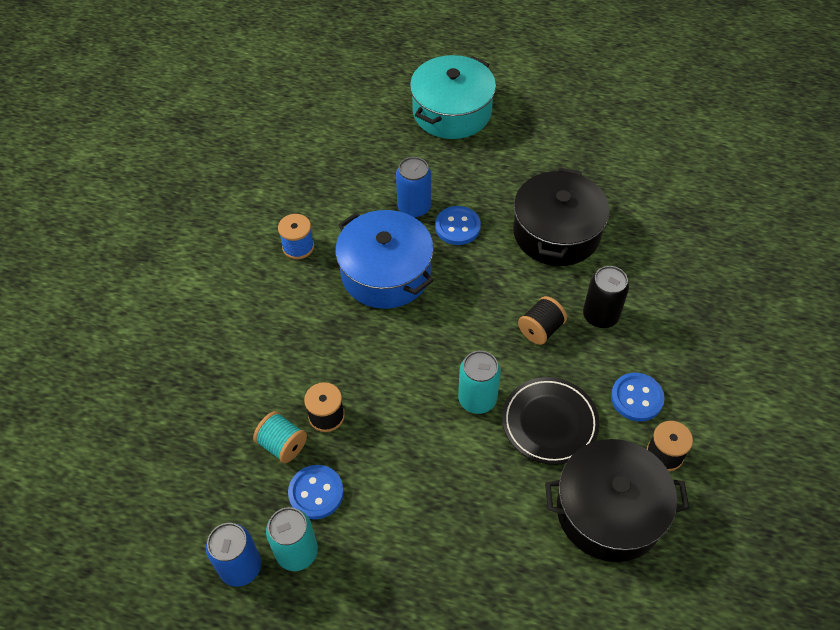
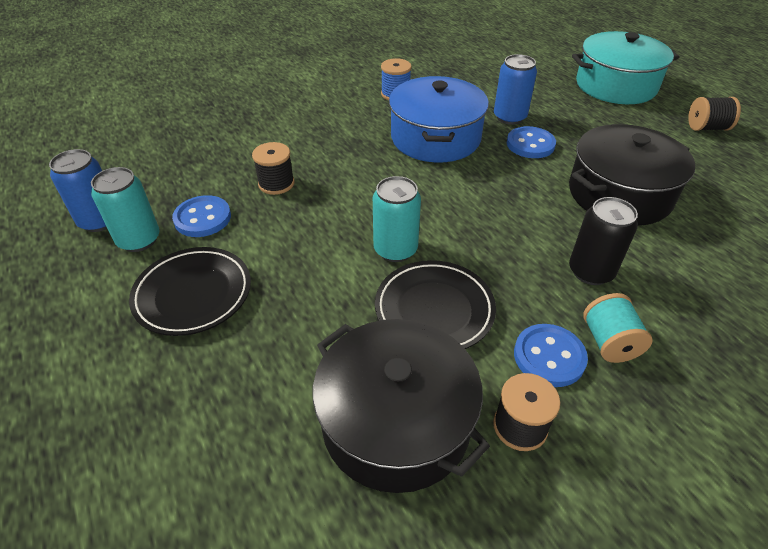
camera: 45 degrees right, 10 degrees down
(282, 445) = (226, 179): turquoise spool -> turquoise spool (609, 342)
(398, 551) = (193, 294): none -> black plate
(540, 329) = (516, 243): black spool -> black spool (706, 128)

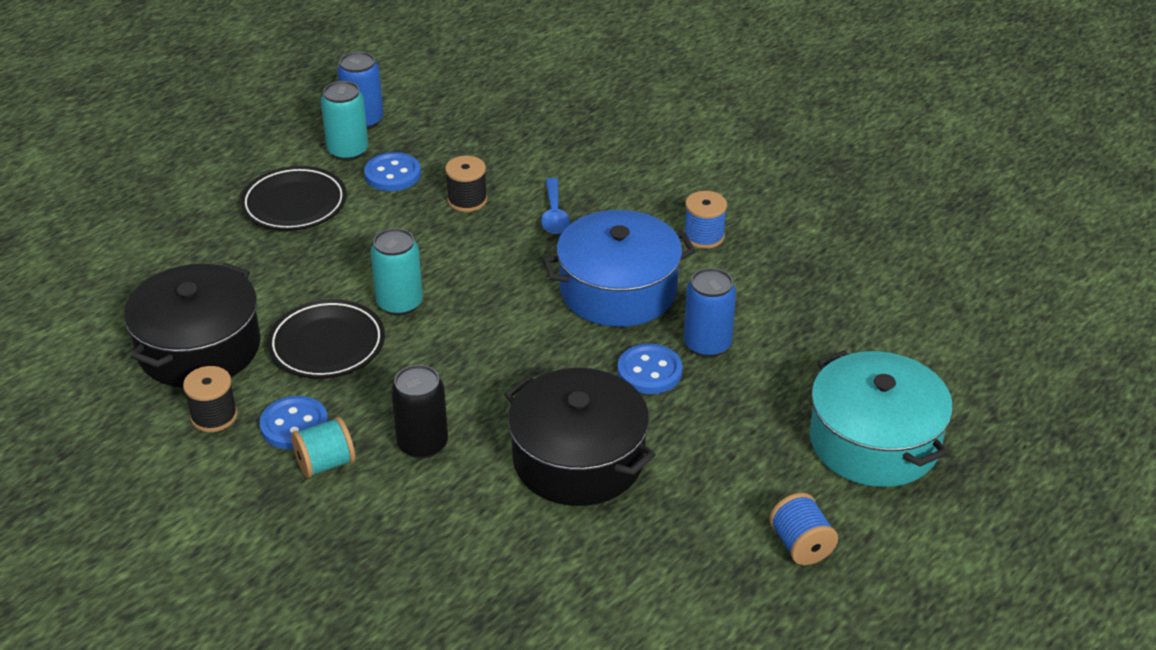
camera: 70 degrees right, 5 degrees down
(328, 146) = (554, 215): none -> blue spoon
(706, 128) = (801, 545): black spool -> blue spool

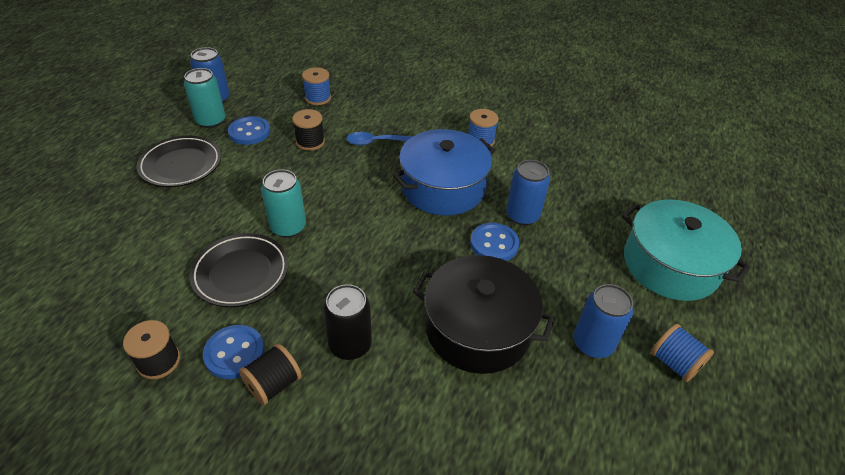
camera: 20 degrees left, 5 degrees up
(199, 348) = (130, 298): black pot -> none
(325, 463) = (273, 384): turquoise spool -> black spool
(501, 139) = (318, 98): none -> blue spool
(554, 215) = (375, 142): blue spoon -> blue spoon turned 105 degrees clockwise
(711, 504) = (593, 343): none -> blue can

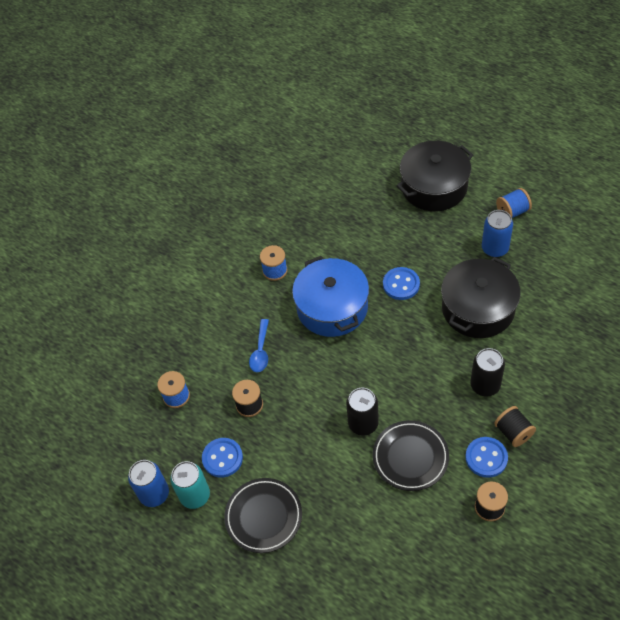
camera: 70 degrees left, 10 degrees up
(288, 227) = (363, 424): turquoise can -> black can
(522, 215) = (373, 260): blue can -> none
(670, 265) = (434, 187): turquoise pot -> black pot

